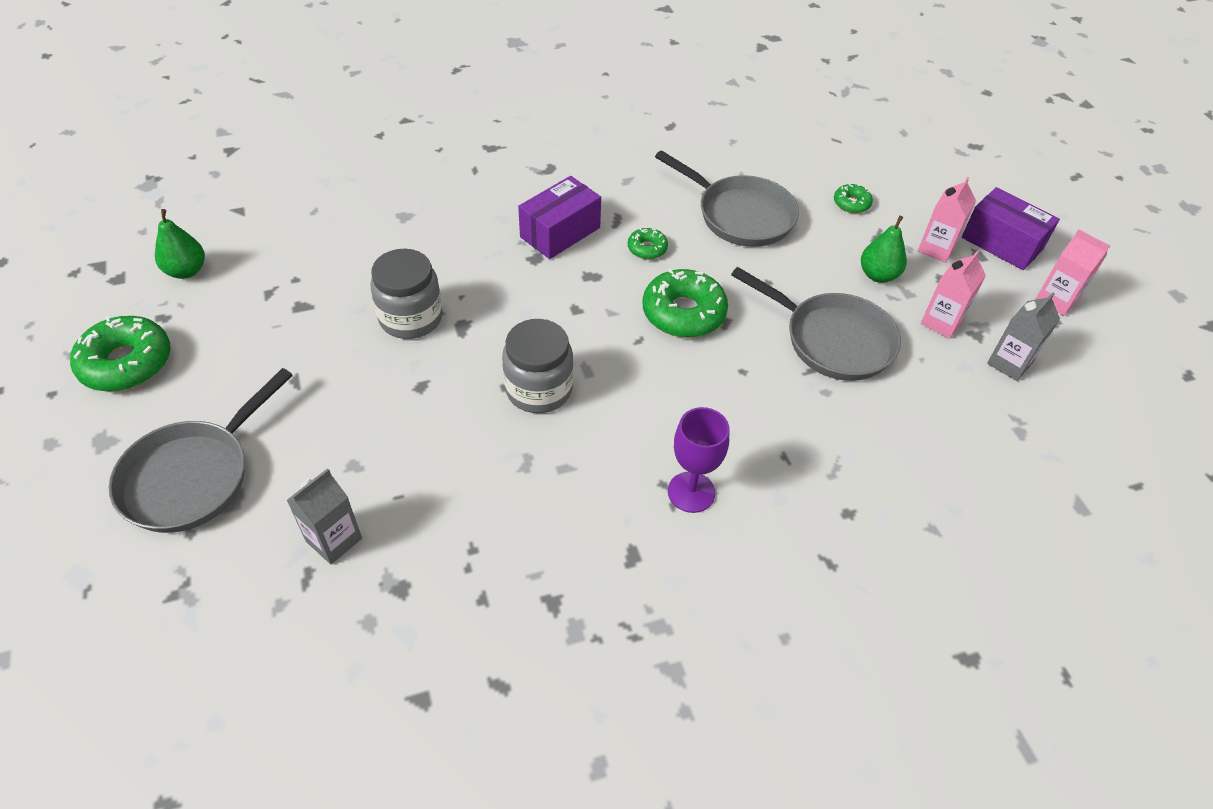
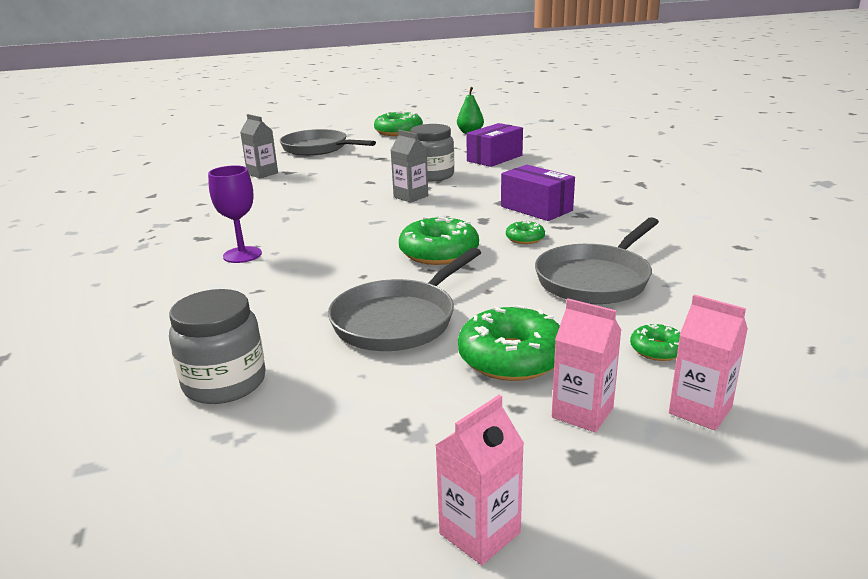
camera: 95 degrees right, 25 degrees down
(539, 389) = (359, 209): grey jar -> grey jar (224, 383)
(878, 275) = (511, 358): green pear -> green donut
(941, 322) = (425, 398): pink carton -> pink carton (700, 410)
(1002, 243) = (622, 489): purple box -> purple box (494, 158)
(1009, 363) = (341, 447): grey carton -> grey carton (411, 197)

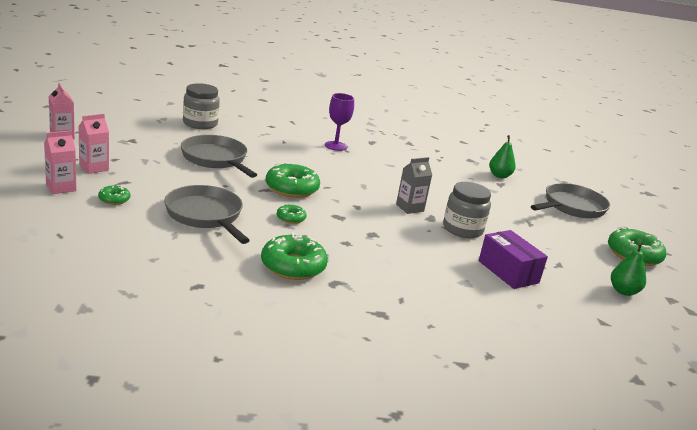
camera: 100 degrees right, 0 degrees up
(262, 173) = (499, 176): grey carton -> green pear
(511, 358) = (151, 169): green donut -> green donut (293, 266)
(536, 208) = (348, 242): purple box -> none

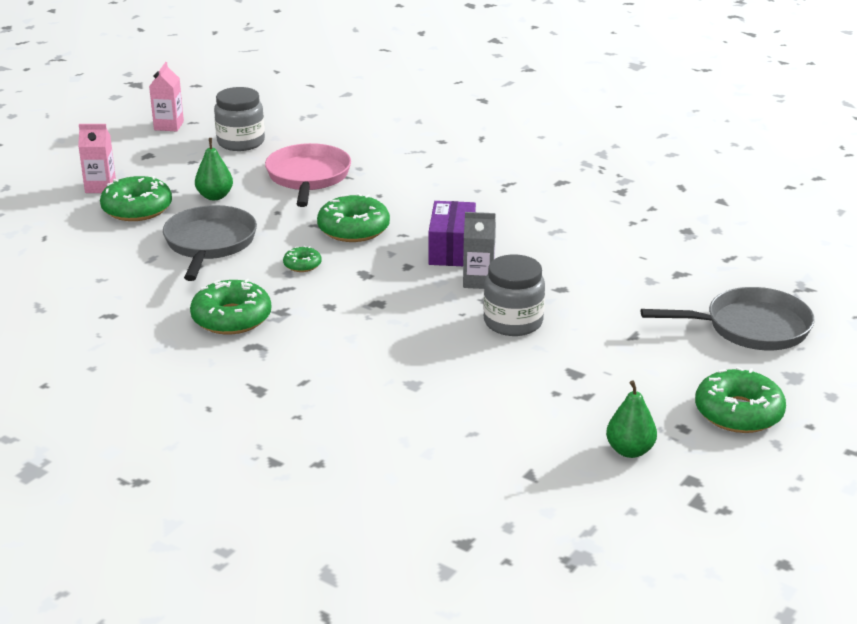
camera: 40 degrees right, 5 degrees up
(94, 168) = (158, 169): pink carton -> none
(114, 199) = (137, 209): green donut -> green donut, size x1.97
(200, 123) = (349, 127): grey jar -> grey jar (241, 142)
(216, 159) = (308, 177): grey pan -> pink pan
(335, 146) = (496, 181): purple goblet -> none
(499, 176) = (699, 261): green pear -> green pear (215, 196)
(508, 272) = (493, 386): purple box -> purple box (452, 249)

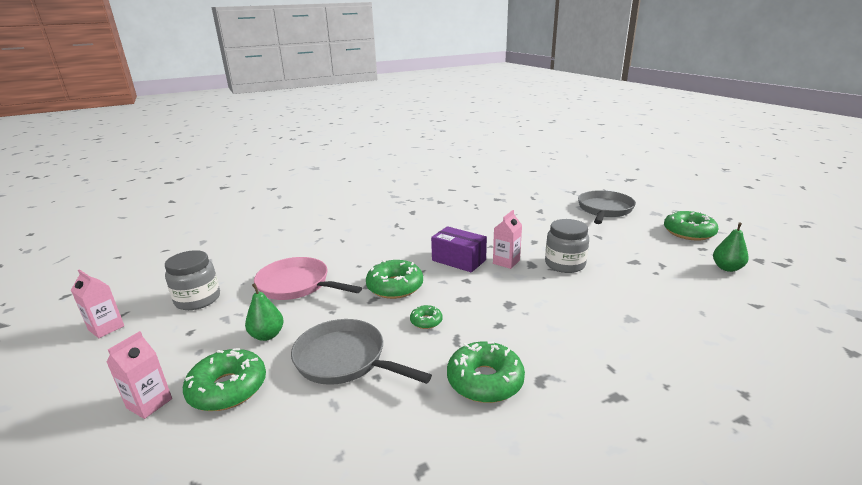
camera: 60 degrees left, 5 degrees down
(478, 281) = (506, 262): grey carton -> pink carton

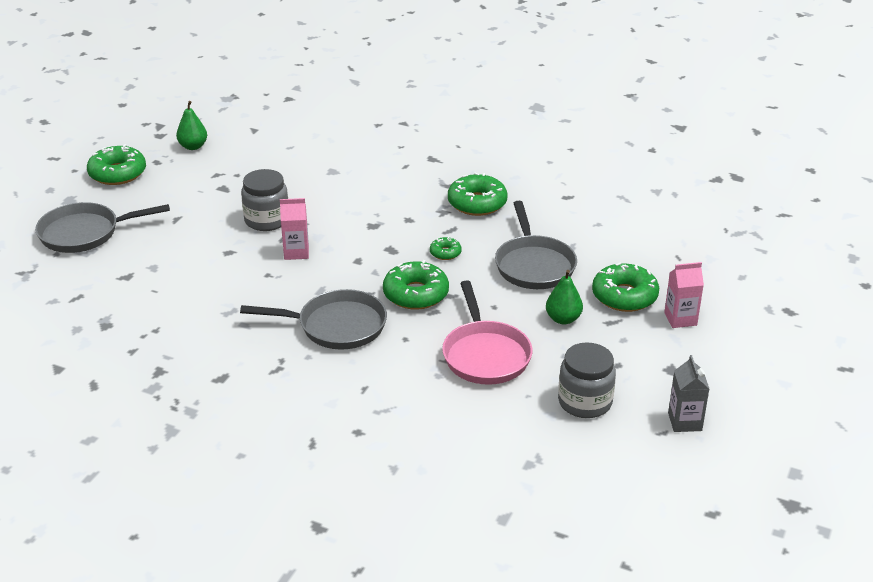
camera: 130 degrees left, 10 degrees up
(106, 328) = (684, 422): pink carton -> grey carton
(405, 250) = (336, 326): none -> grey pan
(459, 260) = (322, 281): purple box -> none

